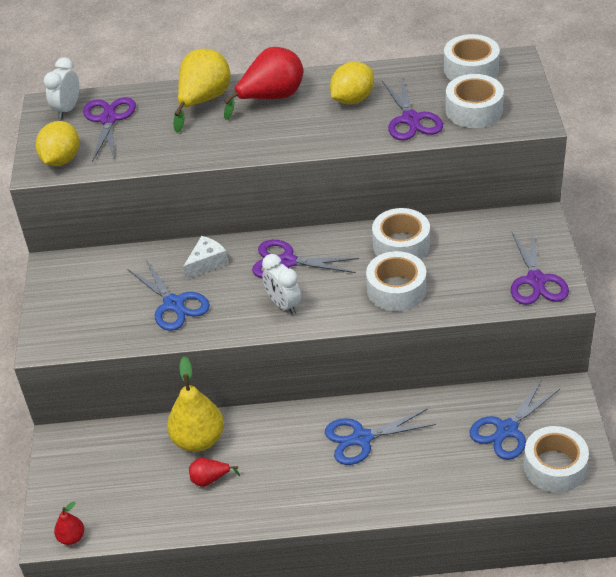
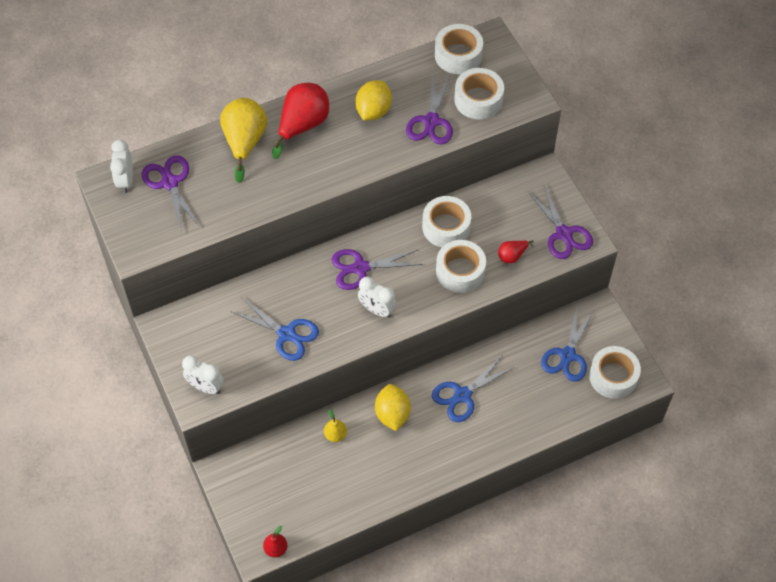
camera: 25 degrees left, 15 degrees up
(61, 160) = (151, 237): yellow lemon -> yellow lemon (392, 414)
(61, 332) = (205, 387): none -> white clock
(198, 440) = (335, 435): yellow pear -> yellow pear, size x0.50
(207, 263) = (294, 287): white cheese -> none
(210, 479) = (361, 466): red pear -> red pear (512, 256)
(411, 119) = (431, 121): purple scissors -> purple scissors turned 45 degrees clockwise

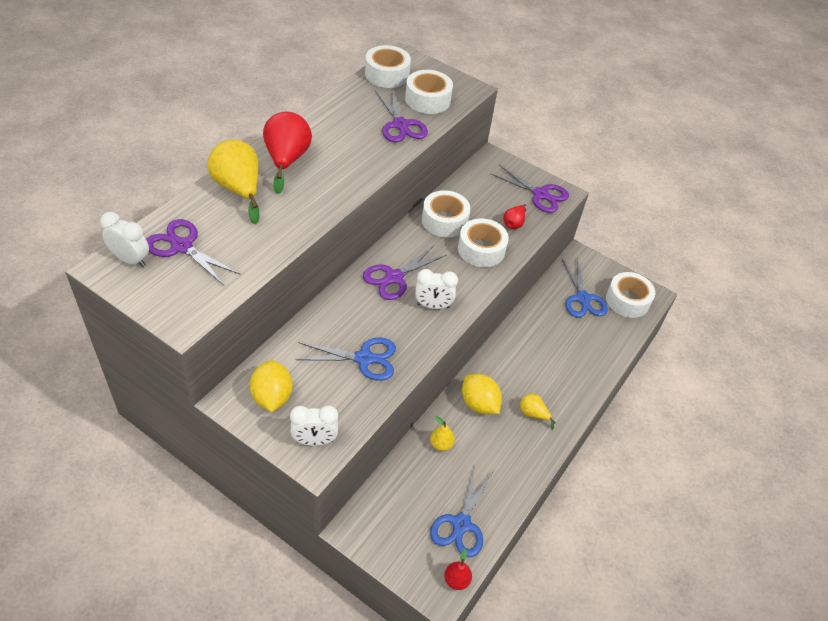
camera: 35 degrees left, 10 degrees down
(126, 180) = (130, 260): white clock -> white clock turned 150 degrees clockwise
(373, 111) = (344, 131): yellow lemon -> yellow lemon (272, 397)
(435, 445) = (533, 414): none -> yellow pear
(462, 395) = (525, 363): blue scissors -> blue scissors (461, 524)

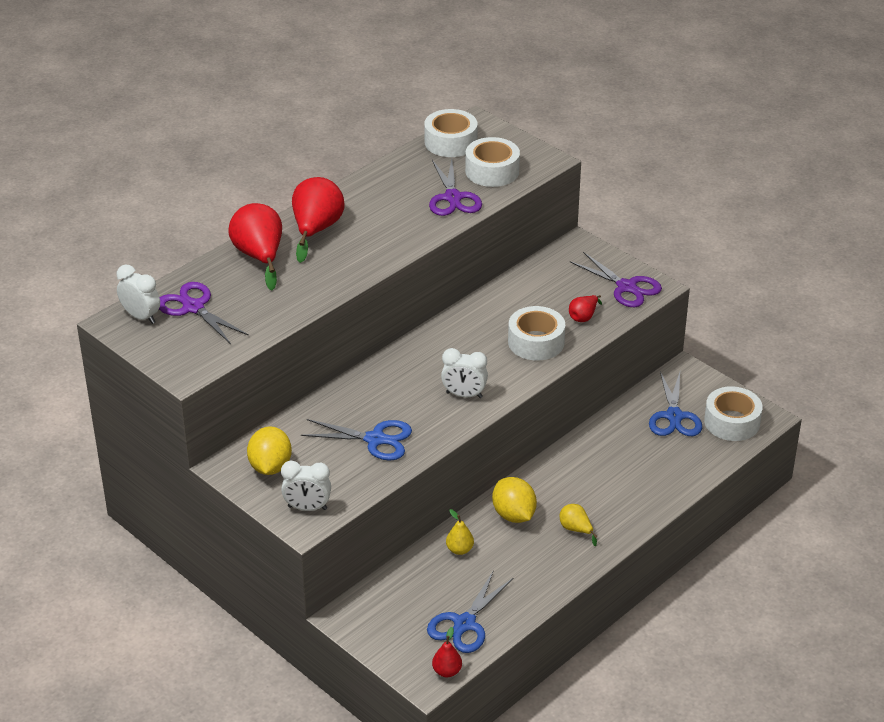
camera: 15 degrees right, 10 degrees down
(239, 189) = (260, 257): yellow pear -> red pear
(394, 277) = (426, 365): purple scissors -> none
(444, 220) = (500, 310): white tape -> none

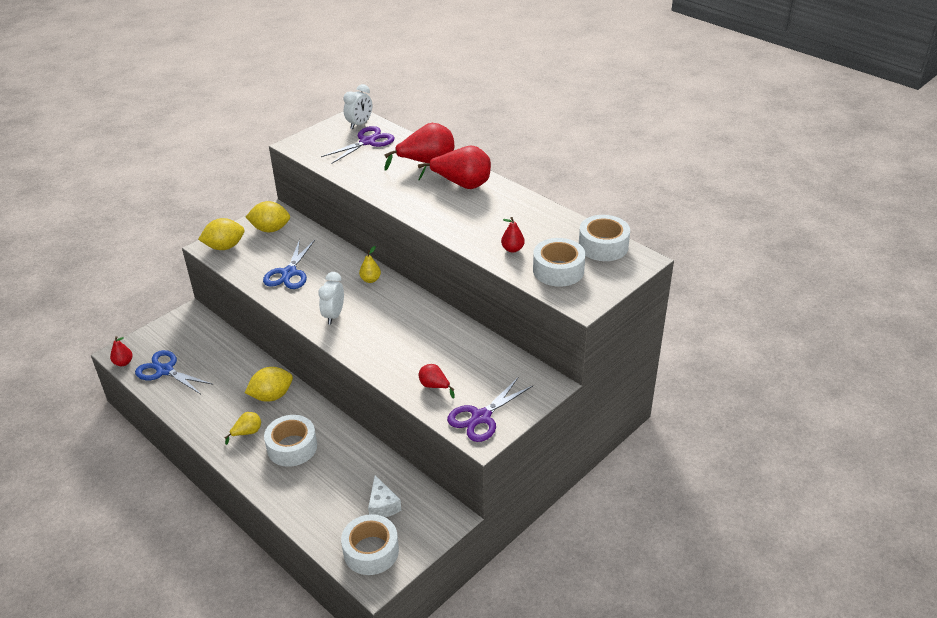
camera: 90 degrees right, 0 degrees up
(307, 508) = (225, 247): white clock -> yellow lemon
(453, 198) = (512, 249): purple scissors -> red pear
(459, 549) = (240, 367): yellow pear -> yellow pear (370, 280)
(536, 342) = (399, 356): white tape -> white tape (292, 447)
(674, 416) = (382, 505): blue scissors -> white cheese

